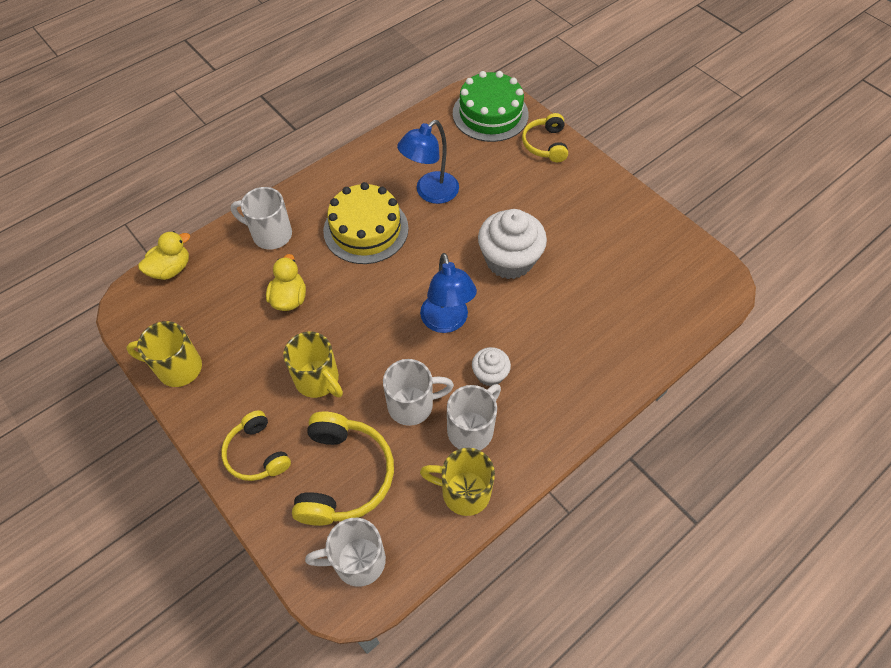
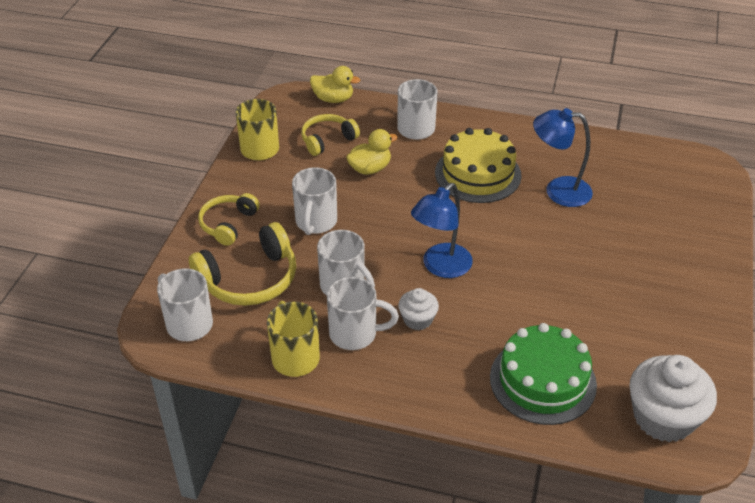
camera: 55 degrees right, 15 degrees down
(318, 380) = (315, 222): yellow mug -> white mug
(490, 114) = (692, 182): green cake -> green cake (542, 381)
(509, 260) = (546, 274): white cupcake -> white cupcake (663, 417)
(545, 144) = (705, 235): yellow headphones -> yellow headphones (327, 140)

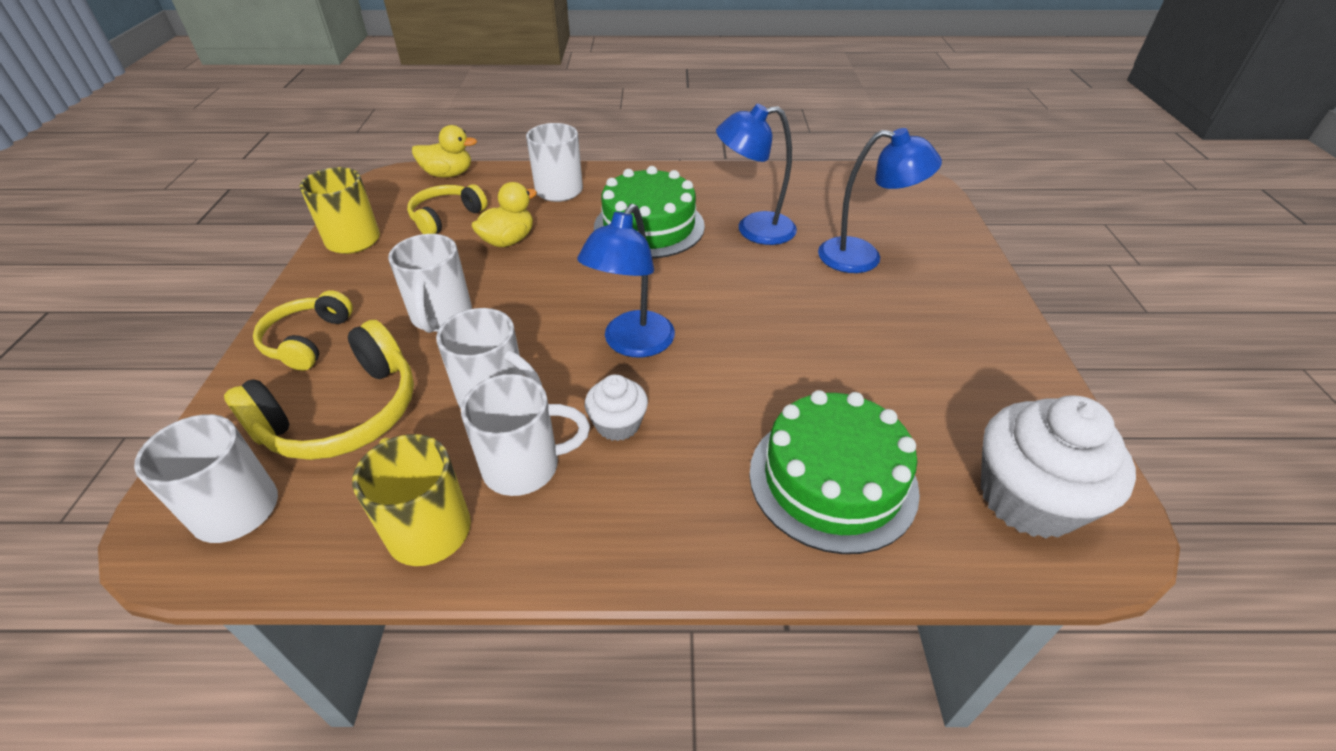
camera: 15 degrees left, 0 degrees up
(478, 174) = (649, 226): yellow cake -> green cake
(634, 230) = (863, 257): none -> blue lamp

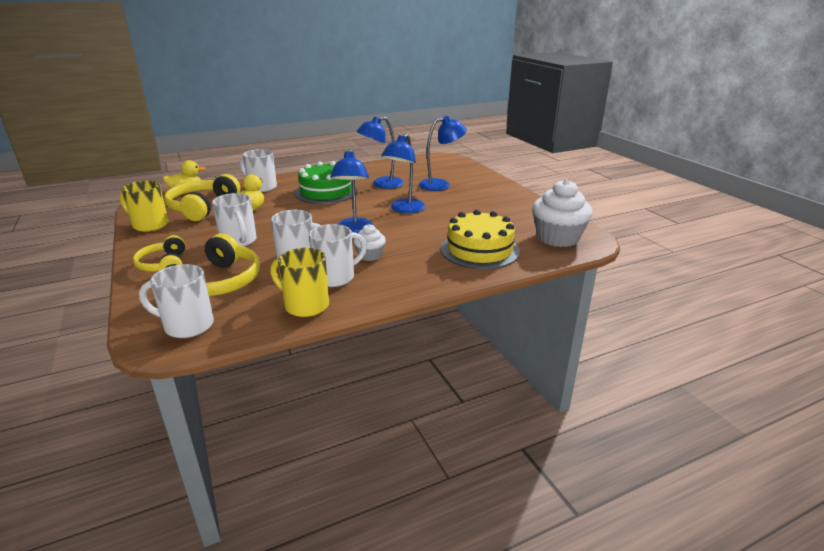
camera: 25 degrees left, 15 degrees down
(446, 217) = (203, 207): yellow headphones -> yellow headphones, size x1.58
(754, 310) = (404, 209): none -> blue lamp
(832, 480) = (479, 250): green cake -> yellow cake

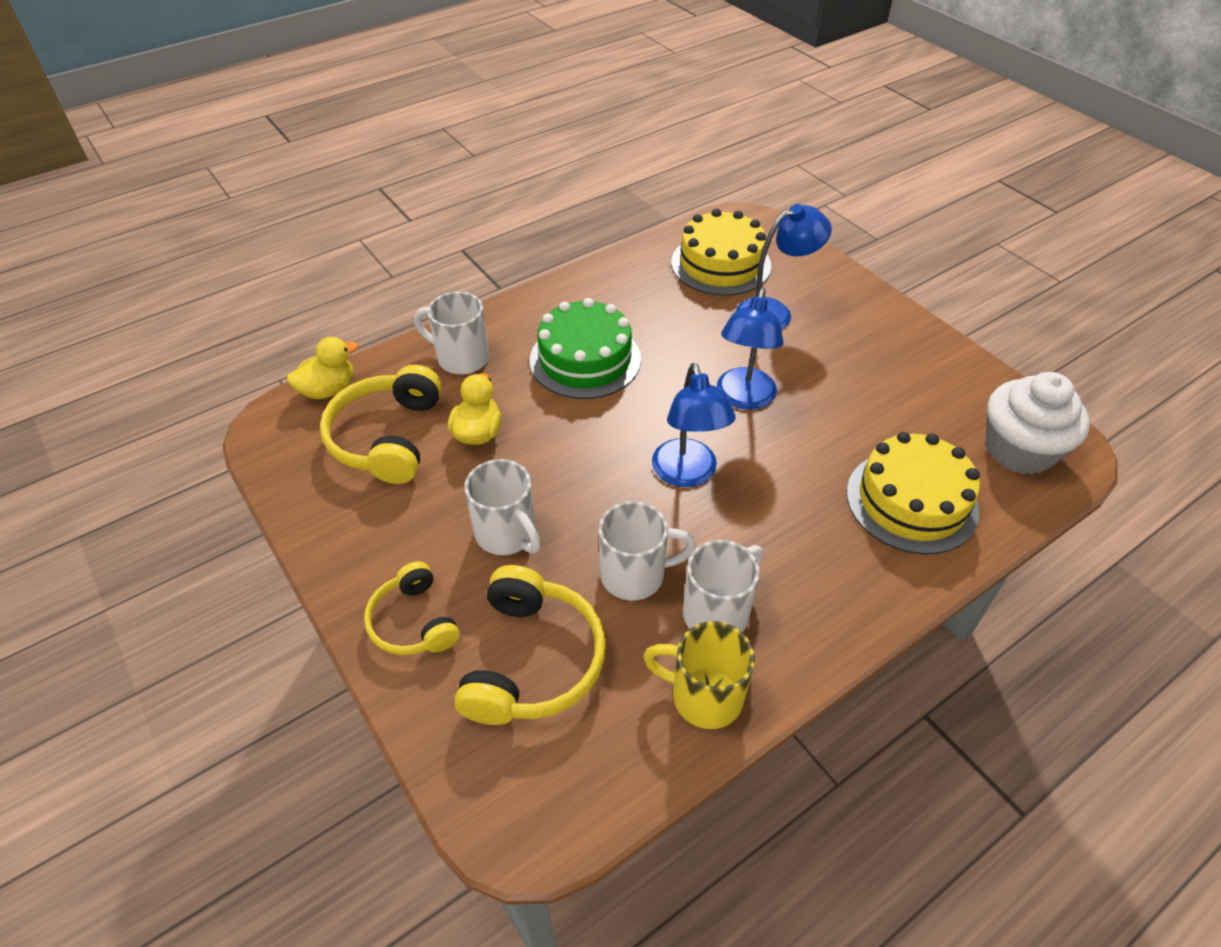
camera: 10 degrees left, 20 degrees up
(149, 225) = (320, 506): yellow mug -> none
(187, 325) = (543, 780): white mug -> none
(370, 255) = (745, 543): white cupcake -> none
(381, 184) = (671, 323): blue lamp -> none
(422, 169) = (721, 264): none -> yellow cake

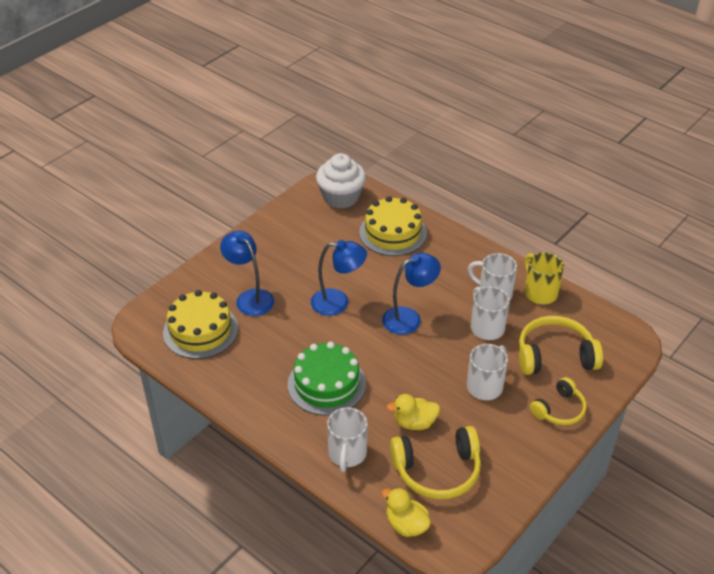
camera: 105 degrees left, 5 degrees down
(704, 696) = (540, 292): yellow mug -> yellow mug turned 150 degrees clockwise

